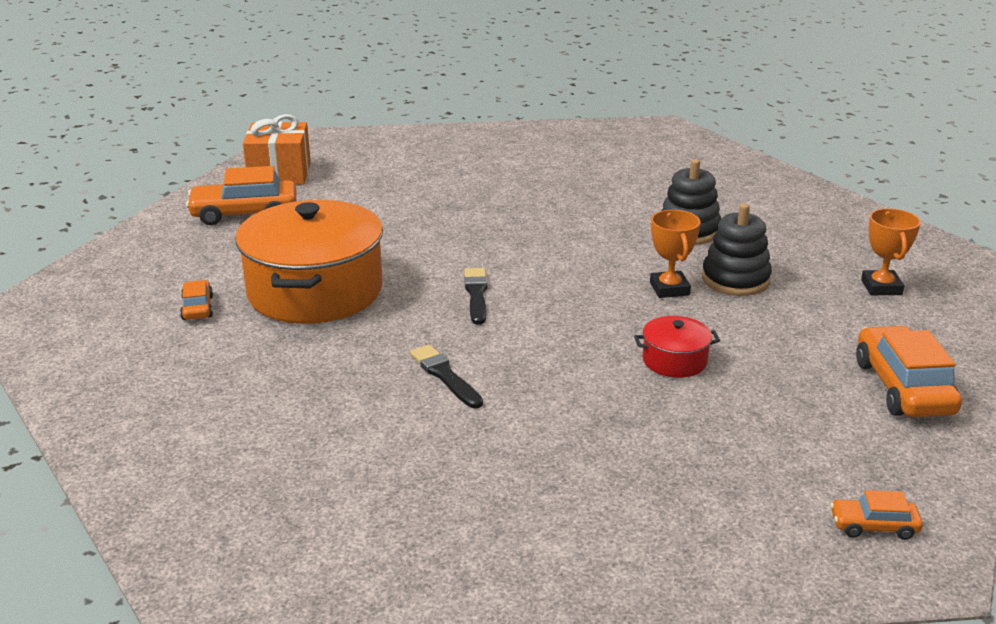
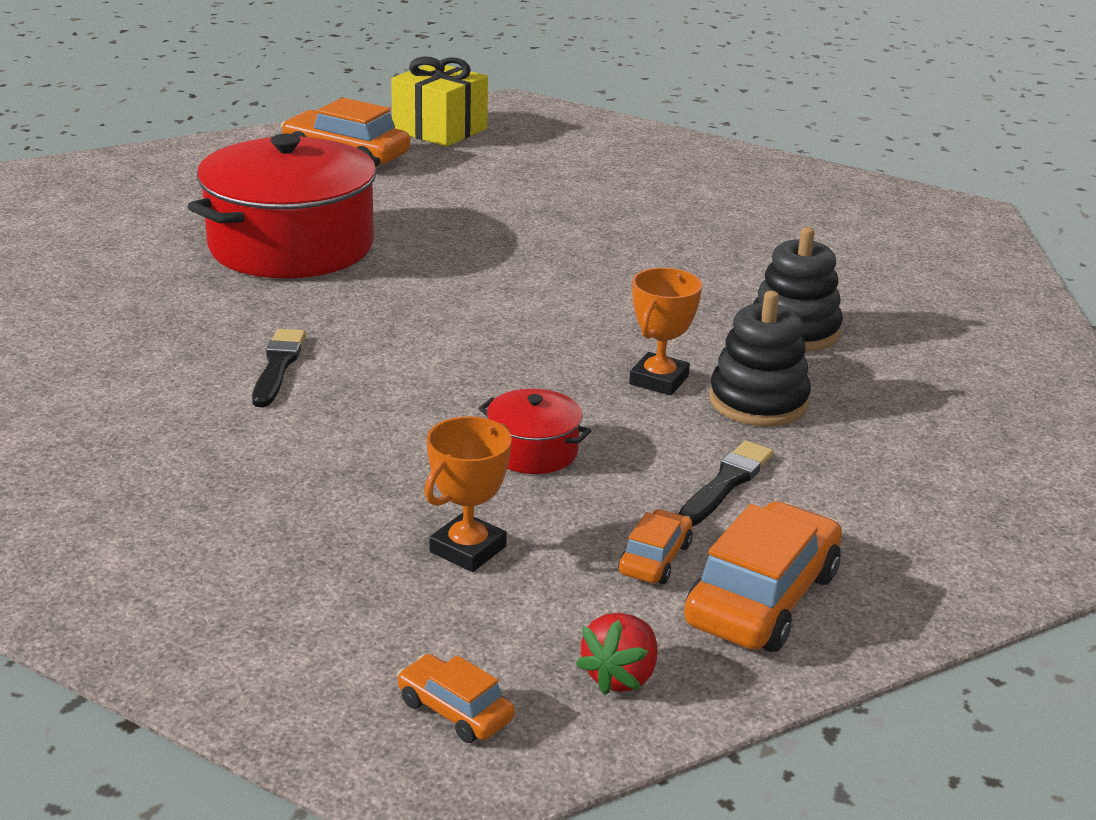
camera: 35 degrees right, 0 degrees up
(197, 308) = (169, 223): orange car -> orange car (655, 559)
(279, 174) = (440, 130): orange gift -> yellow gift
(315, 291) = (291, 246): orange pot -> red pot
(476, 295) = (437, 306): black brush -> black brush (726, 483)
(881, 287) = (943, 484): orange trophy -> orange trophy (468, 549)
(911, 463) = (620, 676): none -> red strawberry

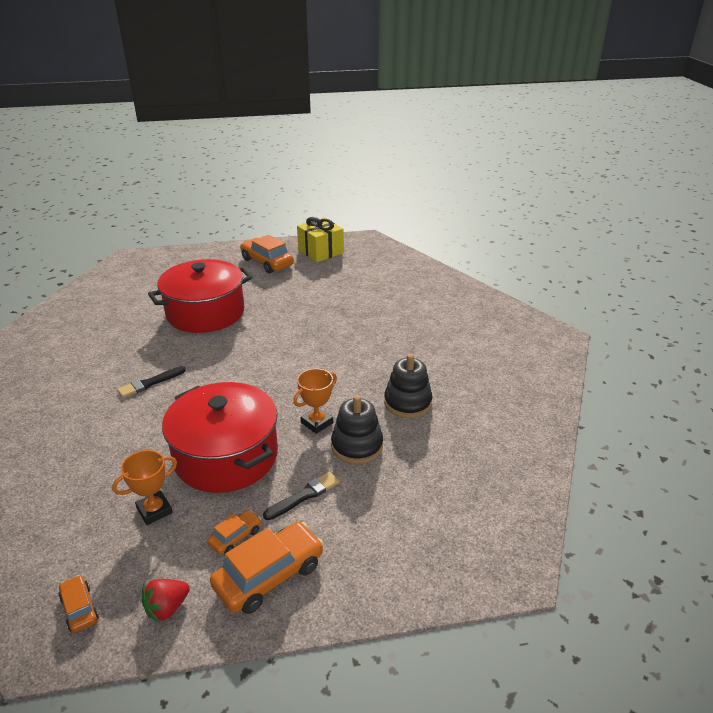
camera: 20 degrees right, 5 degrees up
(278, 366) = (150, 383): black brush -> black brush turned 150 degrees counterclockwise
(533, 451) = (226, 456): red pot -> red pot, size x2.31

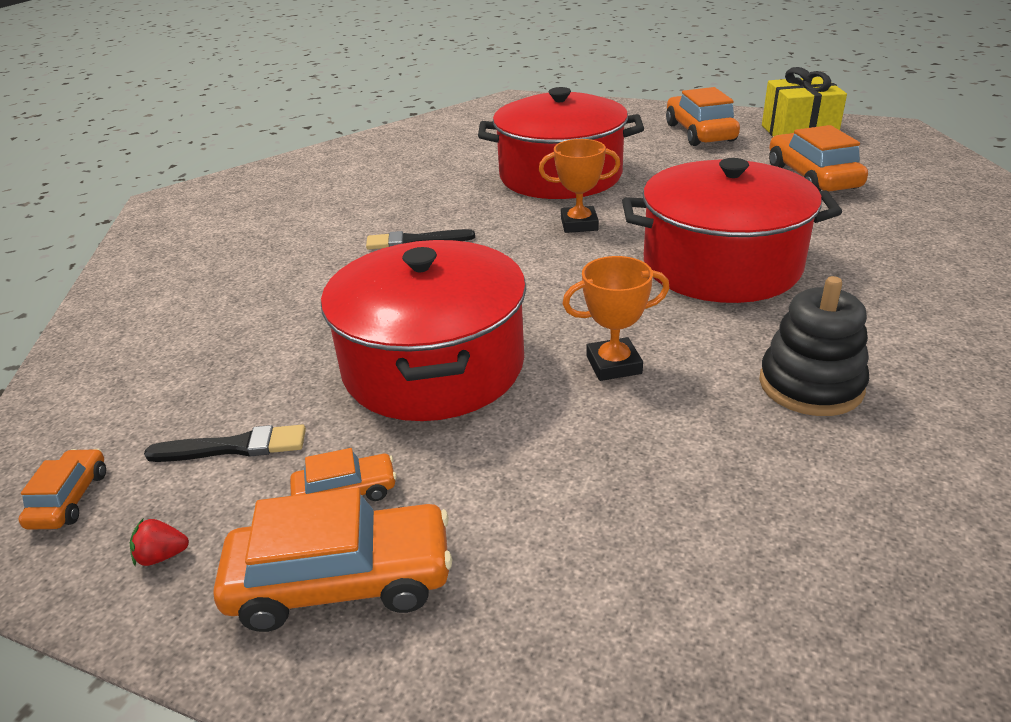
camera: 35 degrees right, 0 degrees up
(154, 510) = (275, 405): orange trophy -> orange trophy (579, 224)
(167, 608) = (162, 556): red strawberry -> red strawberry, size x0.62
(304, 496) = (502, 472): black brush -> black brush (233, 447)
(332, 350) = (721, 265): none -> red pot
(344, 281) = (812, 177): none -> orange car
(357, 446) = (658, 425): black stacking toy -> none

